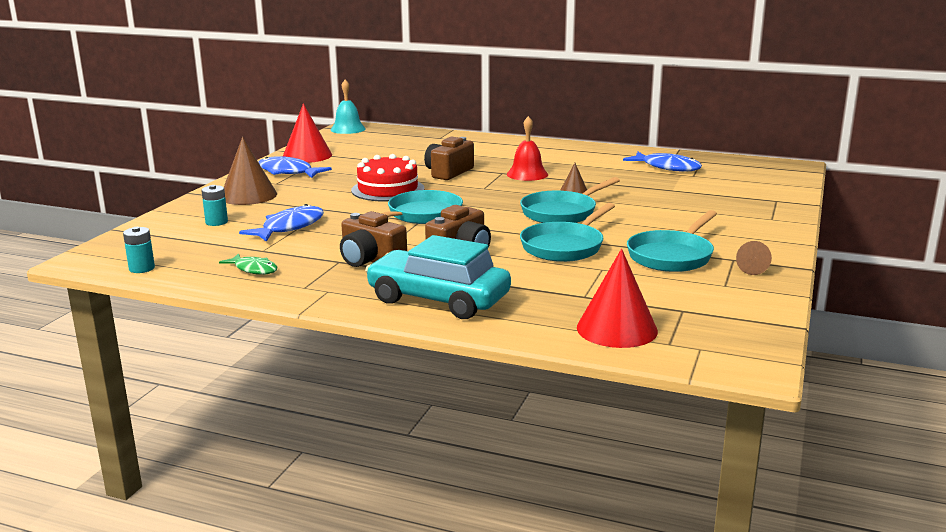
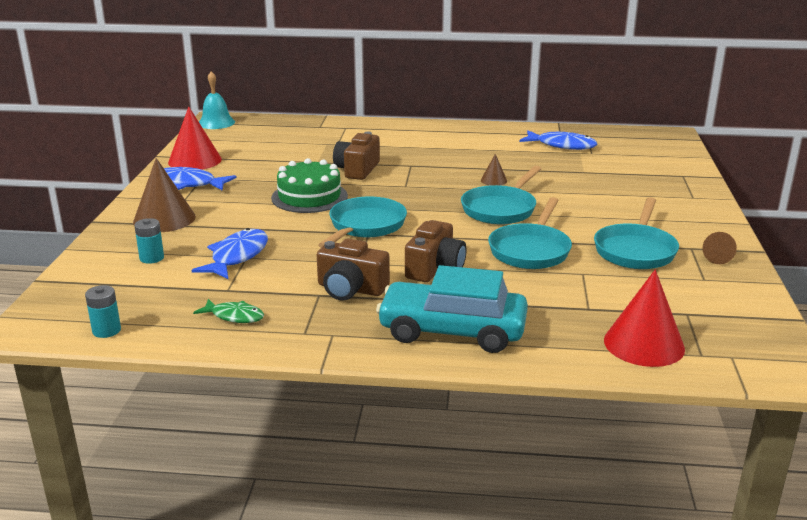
camera: 15 degrees left, 5 degrees up
(388, 189) = (309, 197): red cake -> green cake
(527, 174) = (436, 165): red bell -> none

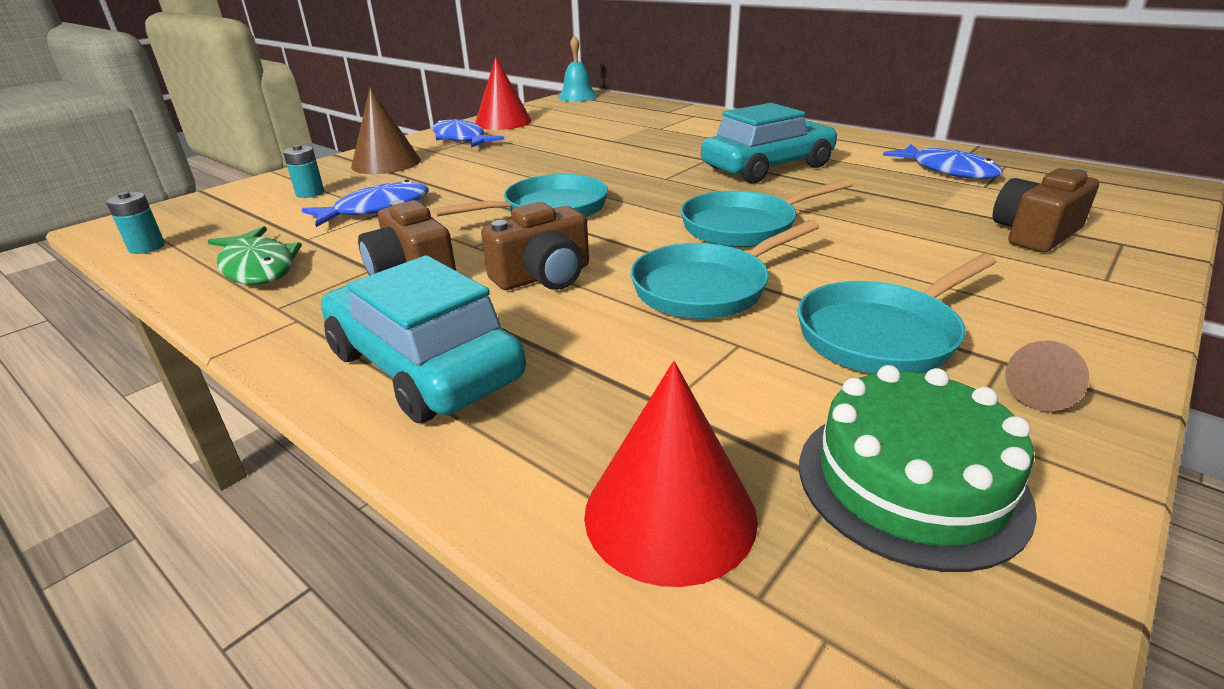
camera: 35 degrees right, 5 degrees up
(234, 316) = (258, 267): green fish -> green fish, size x1.58
(309, 197) = (545, 169): green cake -> green cake (911, 482)
(357, 170) = (639, 154): brown camera -> brown camera (1035, 234)
(458, 164) = (767, 167): none -> turquoise car
(493, 180) = (786, 192): brown cone -> none

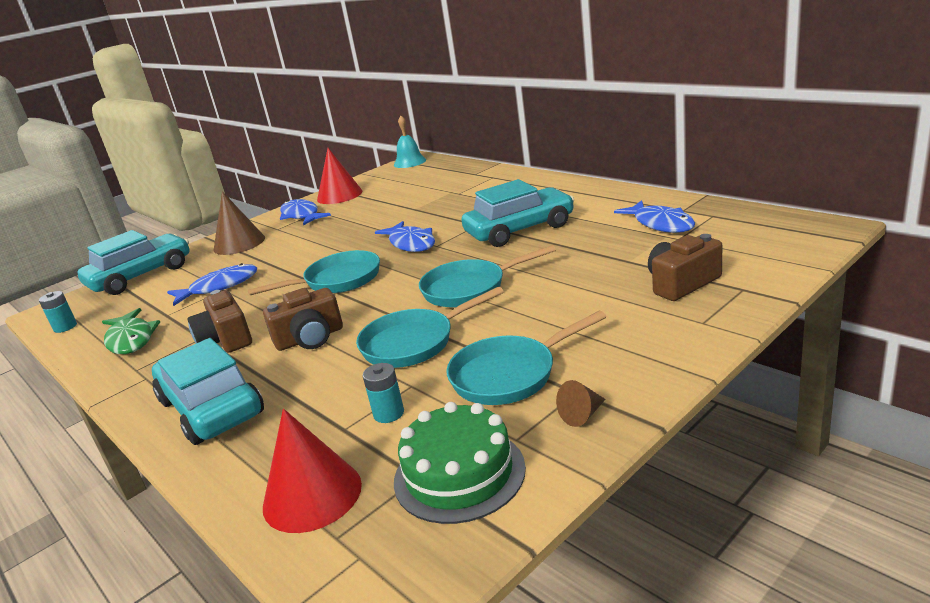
camera: 10 degrees right, 5 degrees down
(253, 192) = (141, 276): none -> turquoise car
(310, 193) = (179, 275): turquoise battery -> turquoise battery (388, 413)
(629, 174) = (411, 243): none -> blue fish

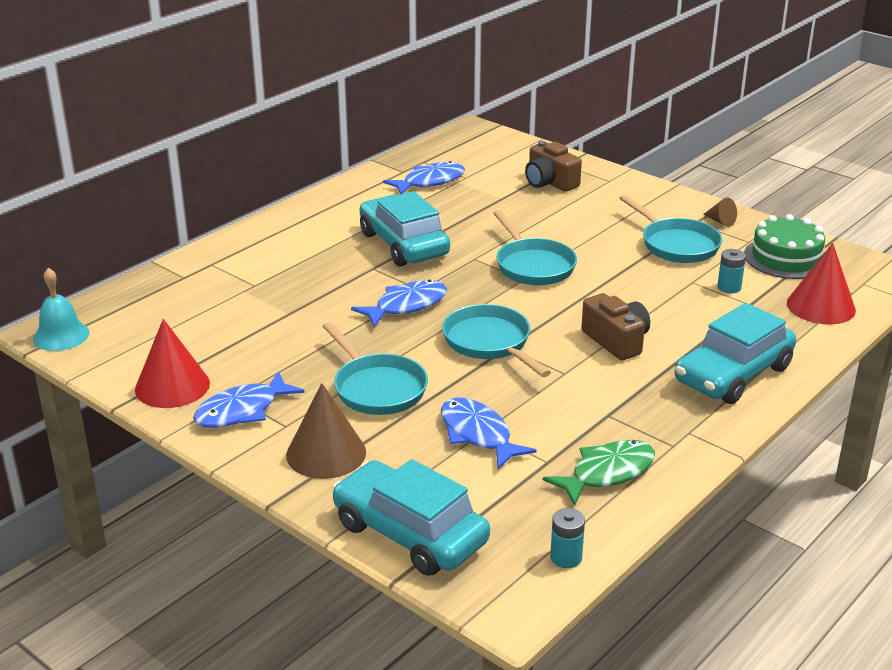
camera: 100 degrees left, 5 degrees up
(226, 339) = (613, 395): brown camera -> none
(414, 343) = (628, 285): turquoise pan -> turquoise pan (377, 388)

